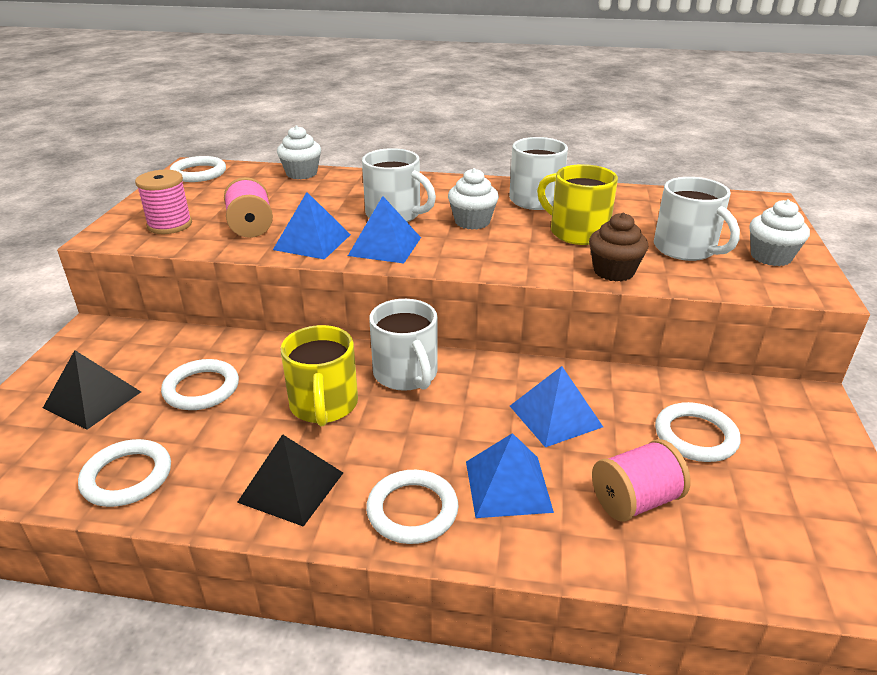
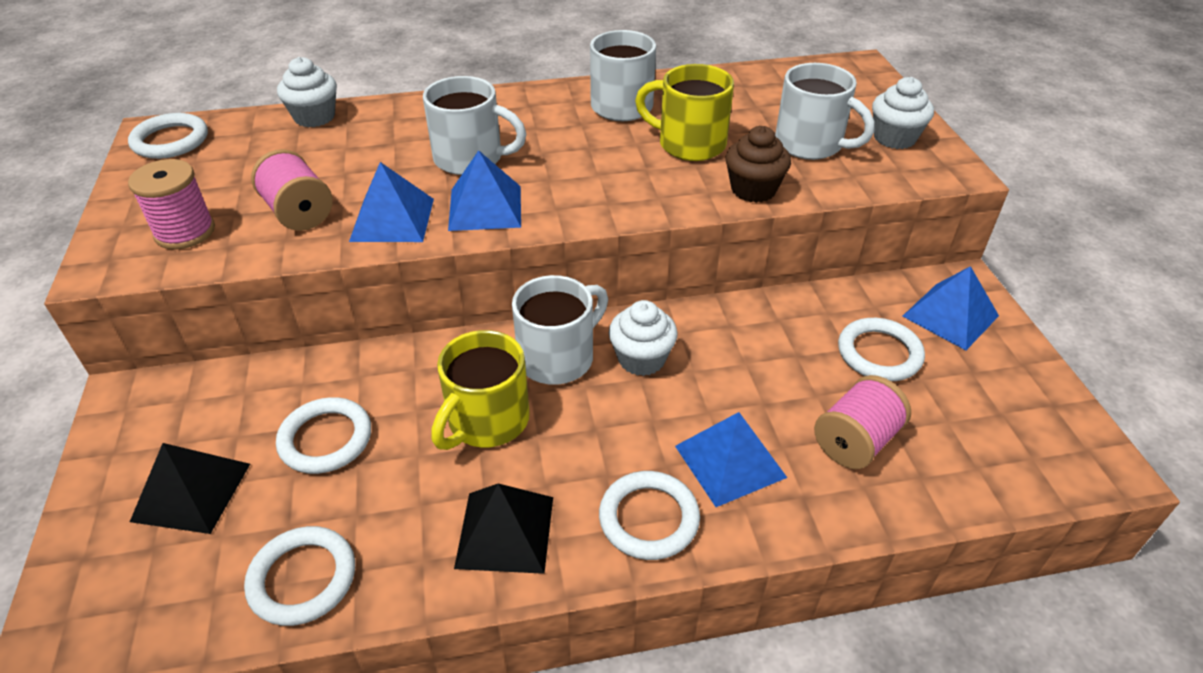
camera: 20 degrees left, 10 degrees up
(324, 406) = (486, 421): yellow mug -> yellow mug turned 60 degrees clockwise
(406, 375) = (558, 357): white mug -> white mug turned 90 degrees counterclockwise
(472, 222) = (567, 152): white cupcake -> white cupcake (641, 359)
(555, 416) = (738, 367): blue pyramid -> blue pyramid (950, 316)

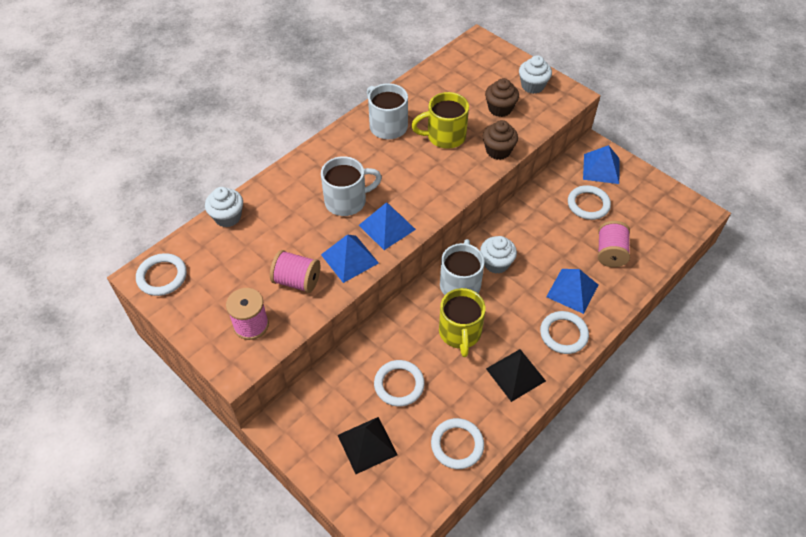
camera: 35 degrees left, 10 degrees up
(811, 145) = (500, 109): white mug -> brown cupcake

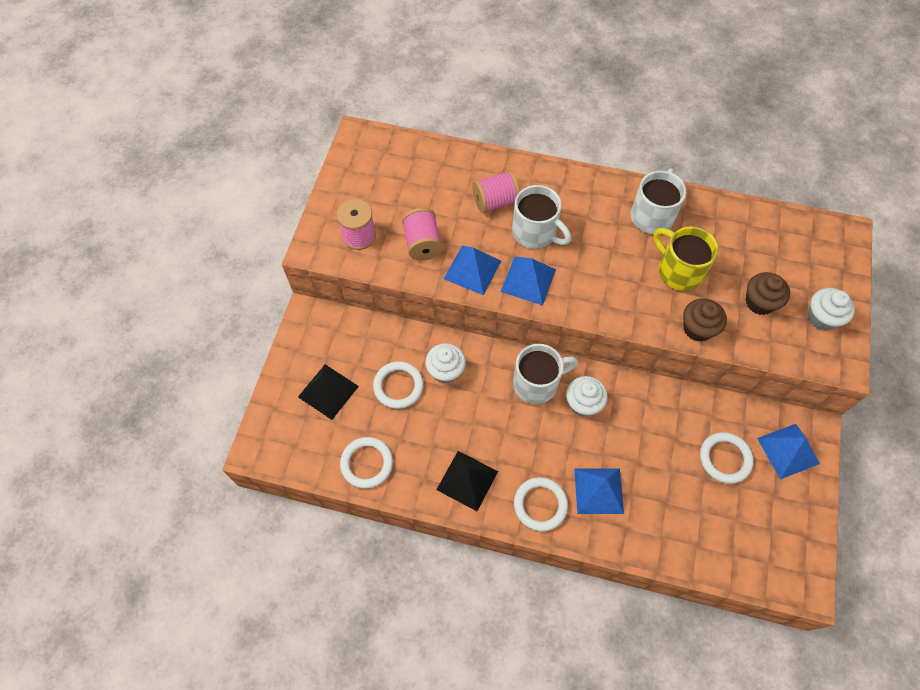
camera: 60 degrees right, 10 degrees up
(162, 276) = (366, 149): white ring -> none
(228, 217) = (454, 156): white cupcake -> white cupcake (445, 371)
(460, 333) = (482, 410): yellow mug -> none
(610, 253) = (674, 509): pink spool -> pink spool (495, 202)

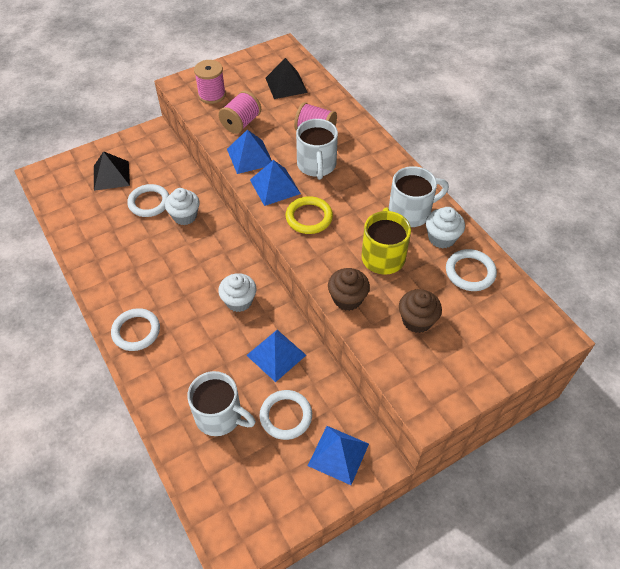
camera: 45 degrees right, 10 degrees down
(367, 463) = (80, 226): white ring -> white ring (470, 272)
(467, 480) = (116, 281): black pyramid -> black pyramid (286, 85)
(537, 383) = (227, 266): white mug -> white mug (220, 416)
(588, 285) = (309, 217): none -> yellow ring
(598, 490) = (180, 356): blue pyramid -> blue pyramid (276, 355)
(822, 318) = (453, 369): white cupcake -> white cupcake (441, 238)

